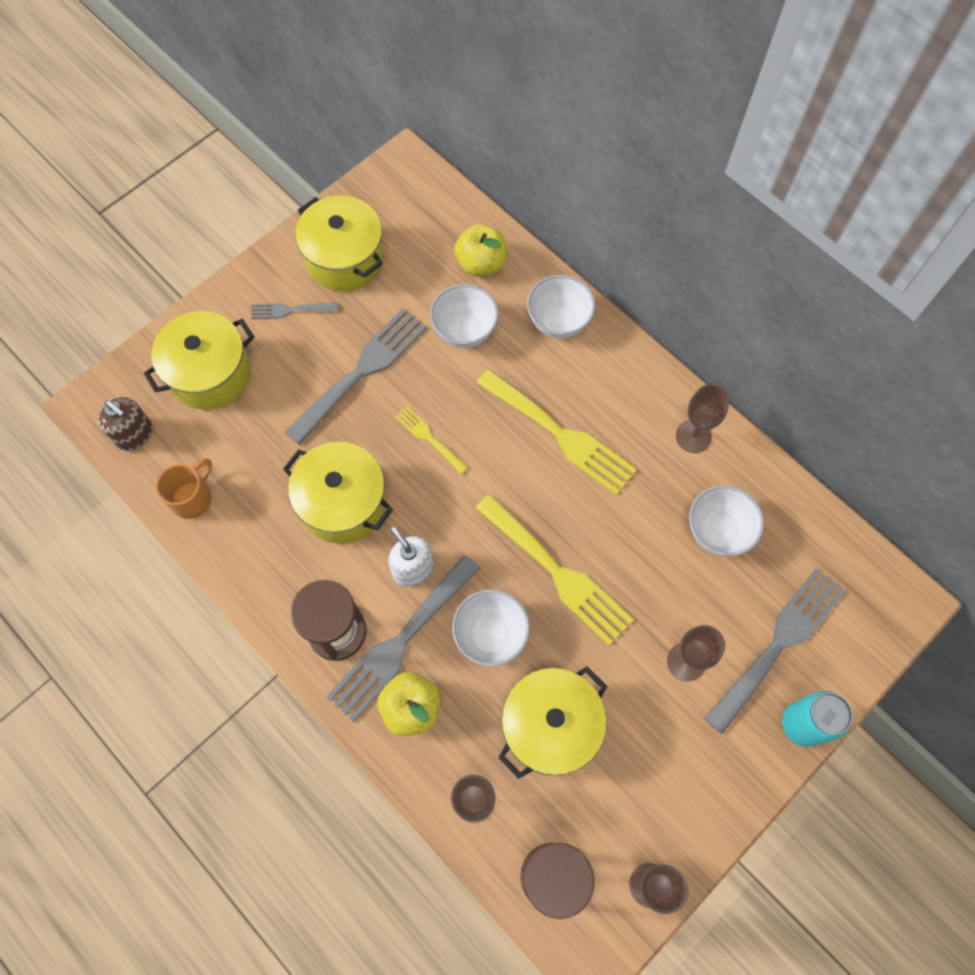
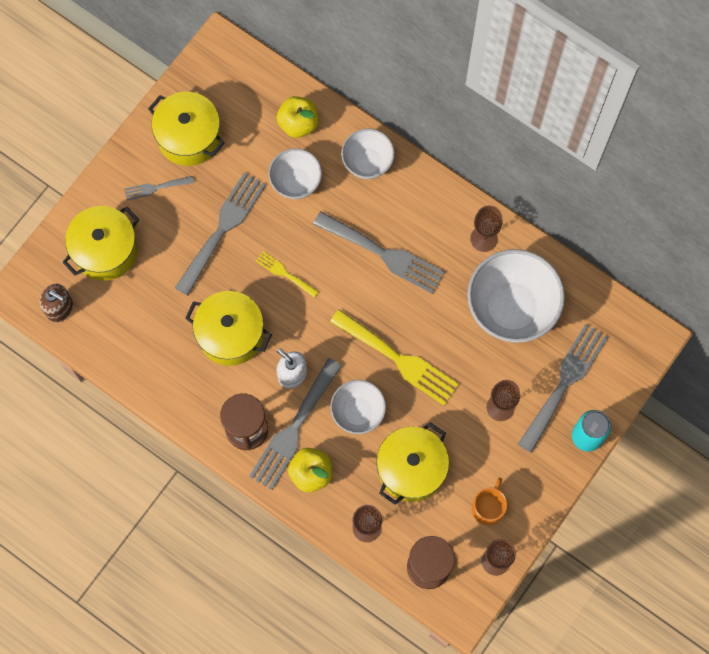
camera: 10 degrees left, 5 degrees up
(192, 498) = (116, 349): orange mug -> orange mug (488, 507)
(560, 434) = (384, 254): yellow fork -> grey fork
(718, 531) = (511, 308): white bowl -> white bowl, size x1.76

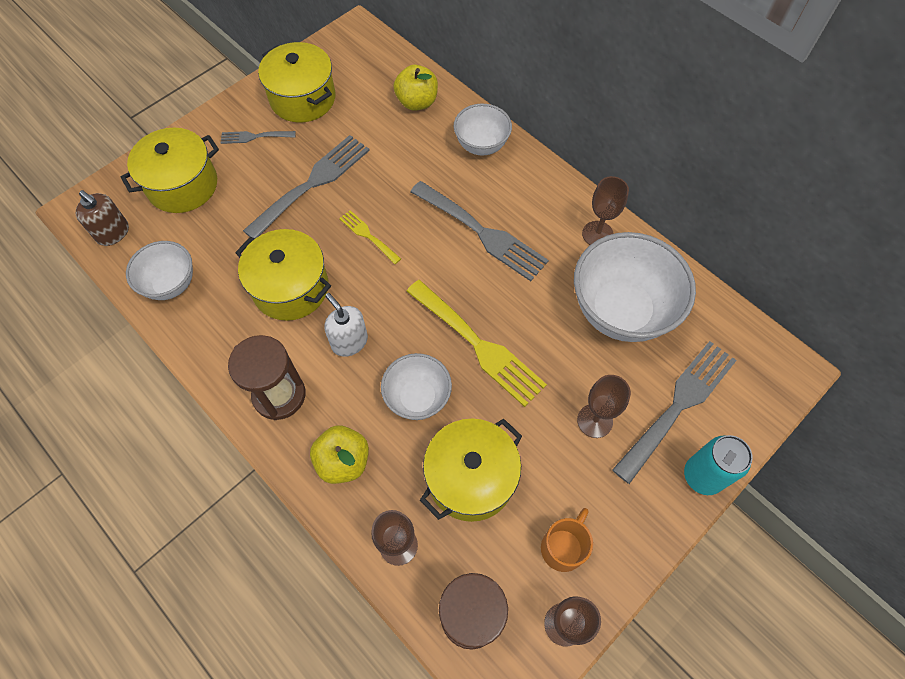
camera: 10 degrees right, 10 degrees down
(294, 429) = (336, 404): grey fork -> none
(296, 182) = (401, 152): white bowl -> white bowl (171, 284)

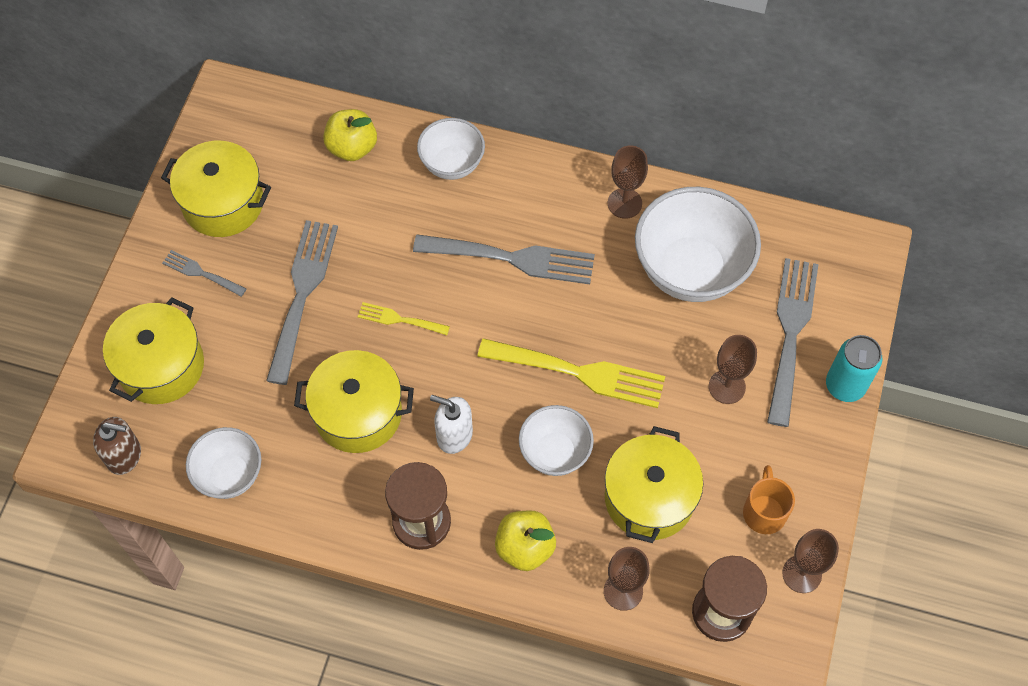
camera: 30 degrees left, 0 degrees up
(254, 137) = (201, 273): grey fork -> grey fork turned 60 degrees clockwise

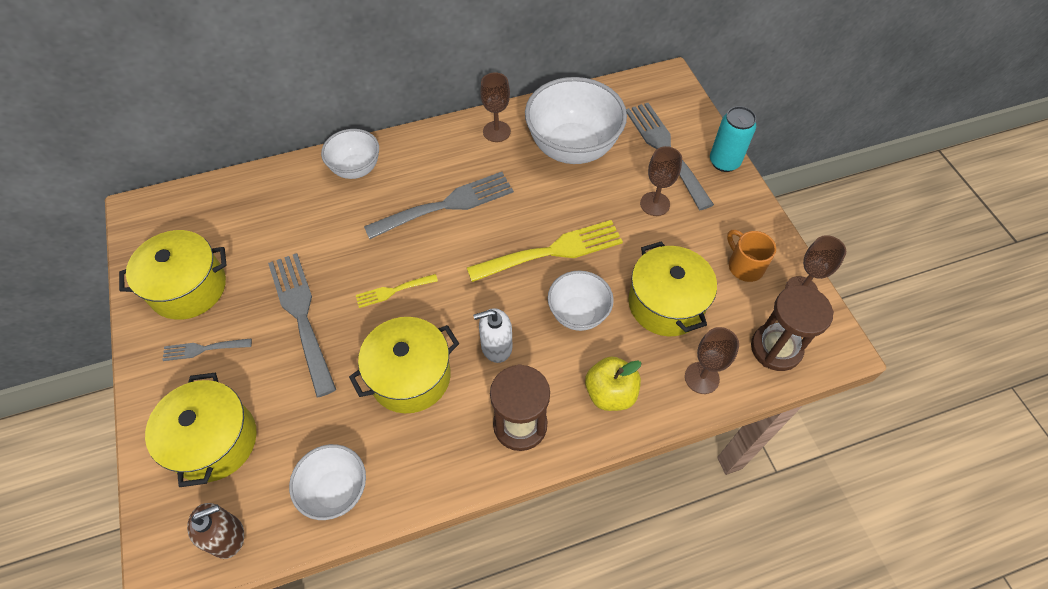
camera: 35 degrees left, 5 degrees down
(352, 147) = (270, 196): yellow apple -> none

